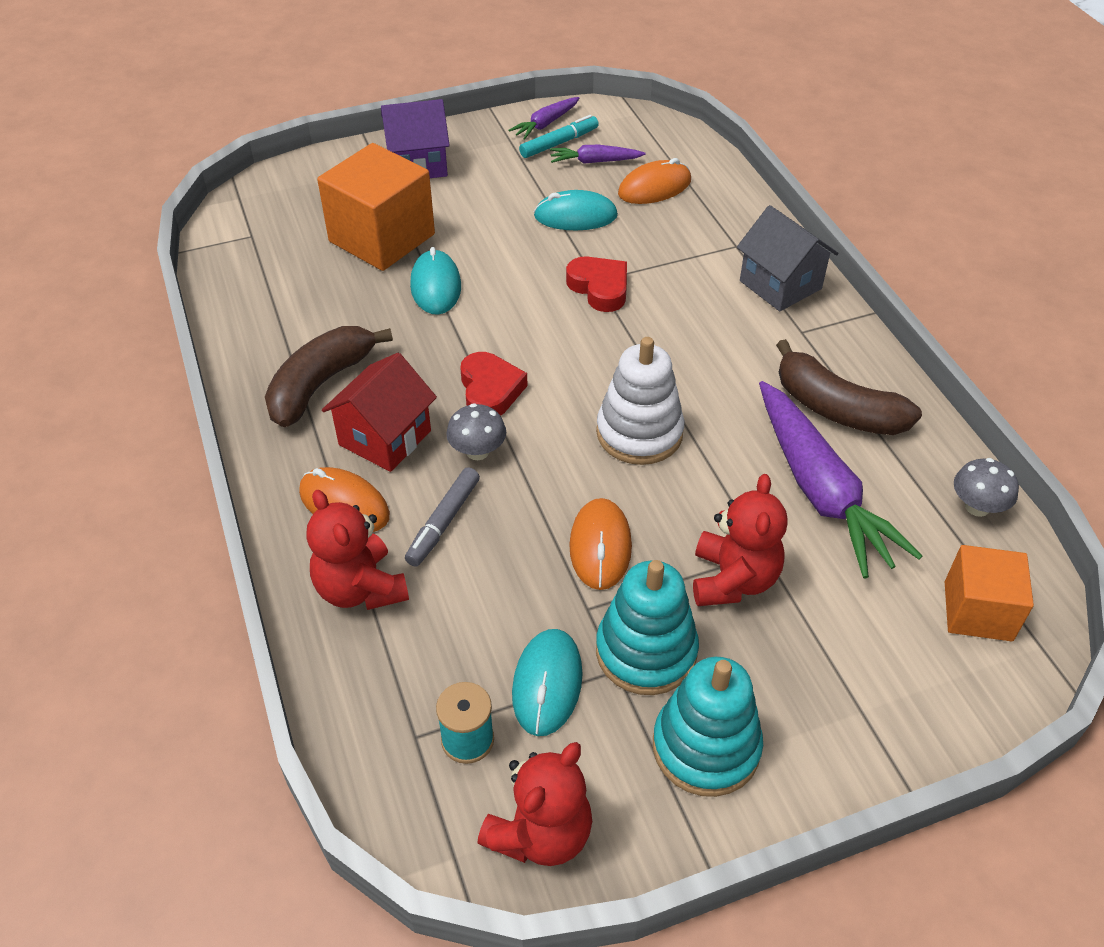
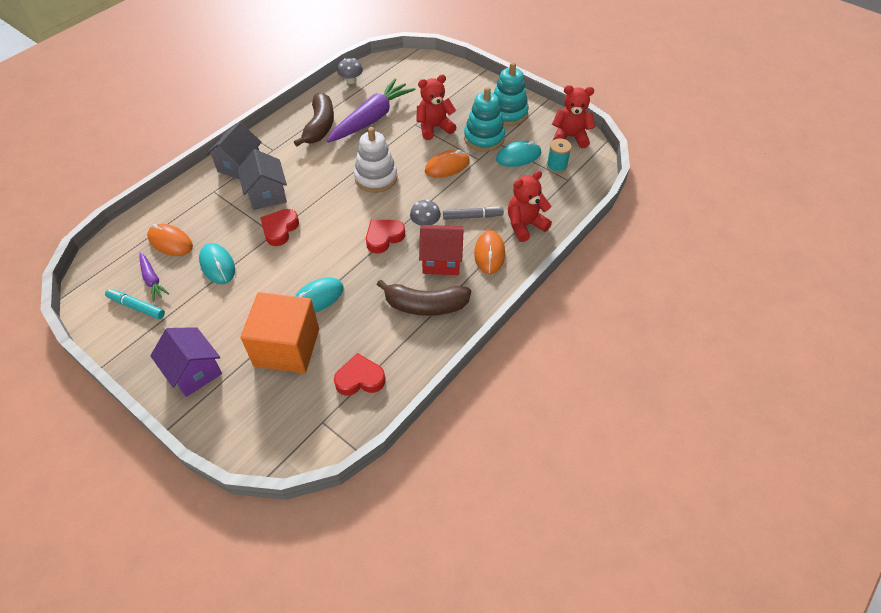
camera: 120 degrees left, 5 degrees up
(273, 282) = (360, 379): none -> red heart
(360, 588) = (525, 225): red teddy bear -> red teddy bear turned 150 degrees counterclockwise
(545, 124) = (114, 324): purple carrot -> none
(688, 295) = (267, 195): none -> grey house
(978, 611) = (402, 71): orange cube -> none

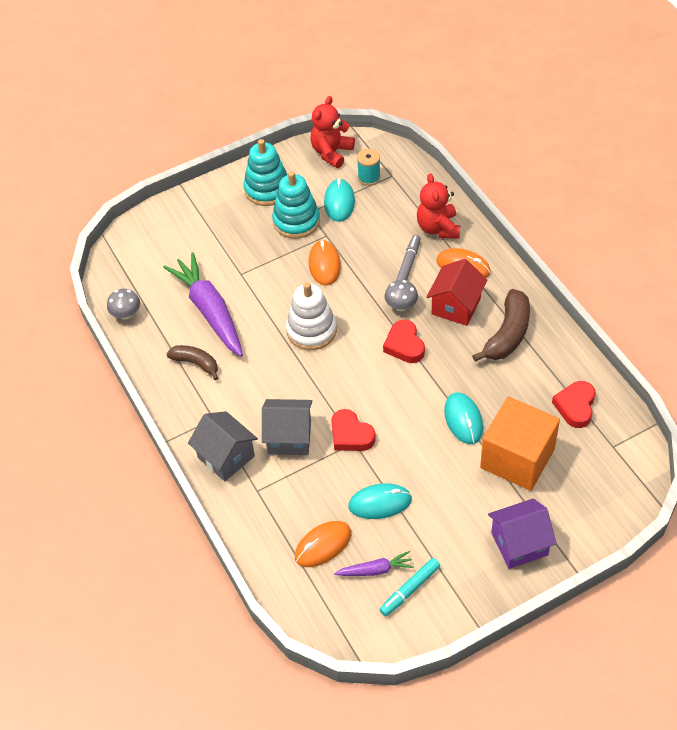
camera: 65 degrees left, 0 degrees up
(320, 126) = (196, 363): brown banana -> brown banana, size x0.63
(434, 127) = (256, 258): red teddy bear -> none

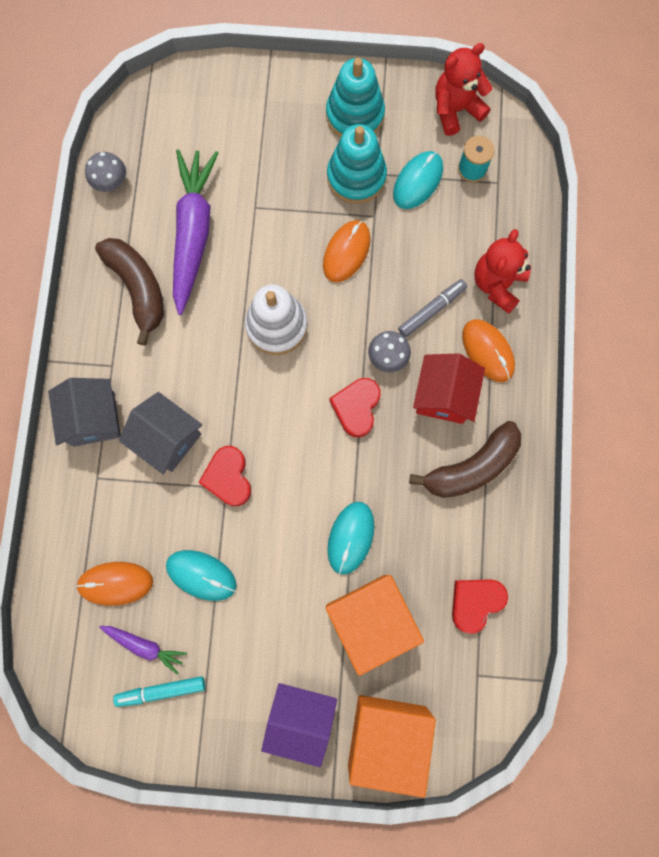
camera: 30 degrees right, 25 degrees up
(196, 363) = (138, 288): brown banana -> brown banana, size x1.58
(456, 306) = (444, 396): red house -> red house turned 45 degrees counterclockwise
(586, 517) = (387, 736): none -> orange cube

